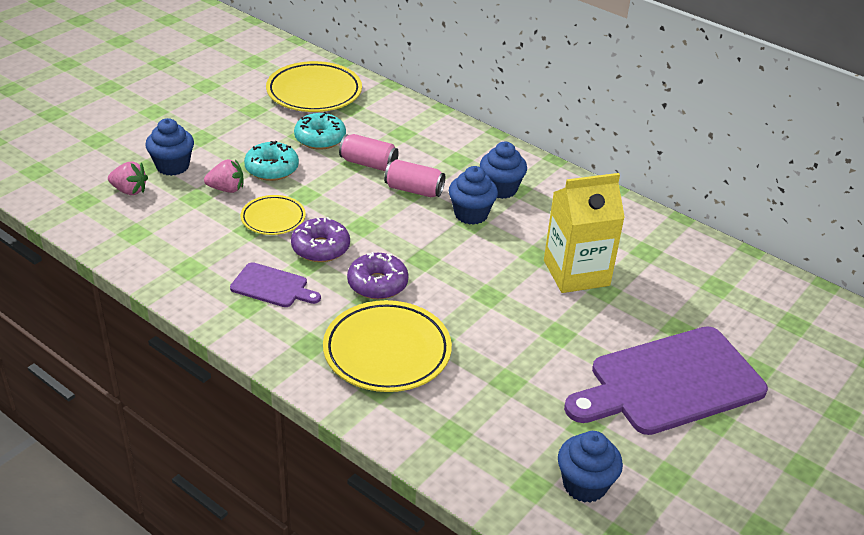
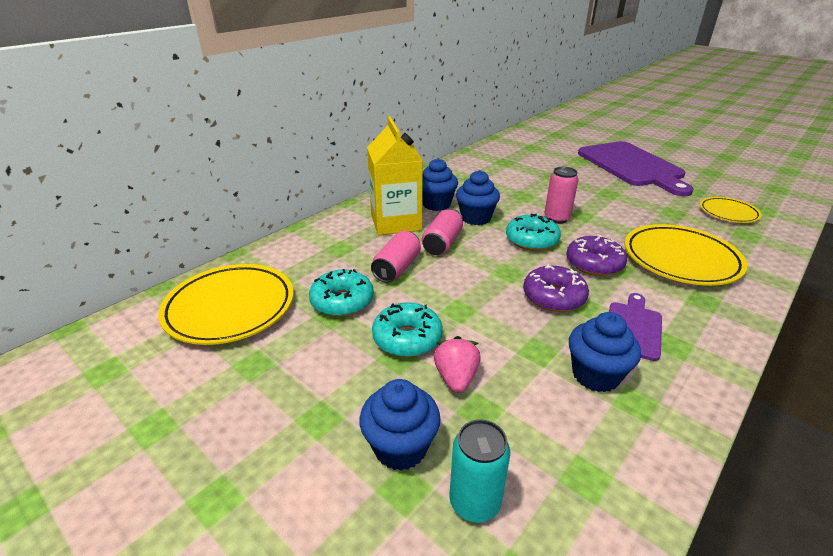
camera: 85 degrees left, 5 degrees down
(129, 190) = (474, 502): pink strawberry -> turquoise can
(273, 218) = (511, 332): yellow plate -> yellow plate (728, 213)
(424, 248) = (531, 240): none -> turquoise donut
(477, 274) = (556, 218): none -> pink can
(576, 273) = (538, 184): yellow carton -> yellow carton (396, 222)
(584, 485) = (744, 194): blue cupcake -> blue cupcake (595, 375)

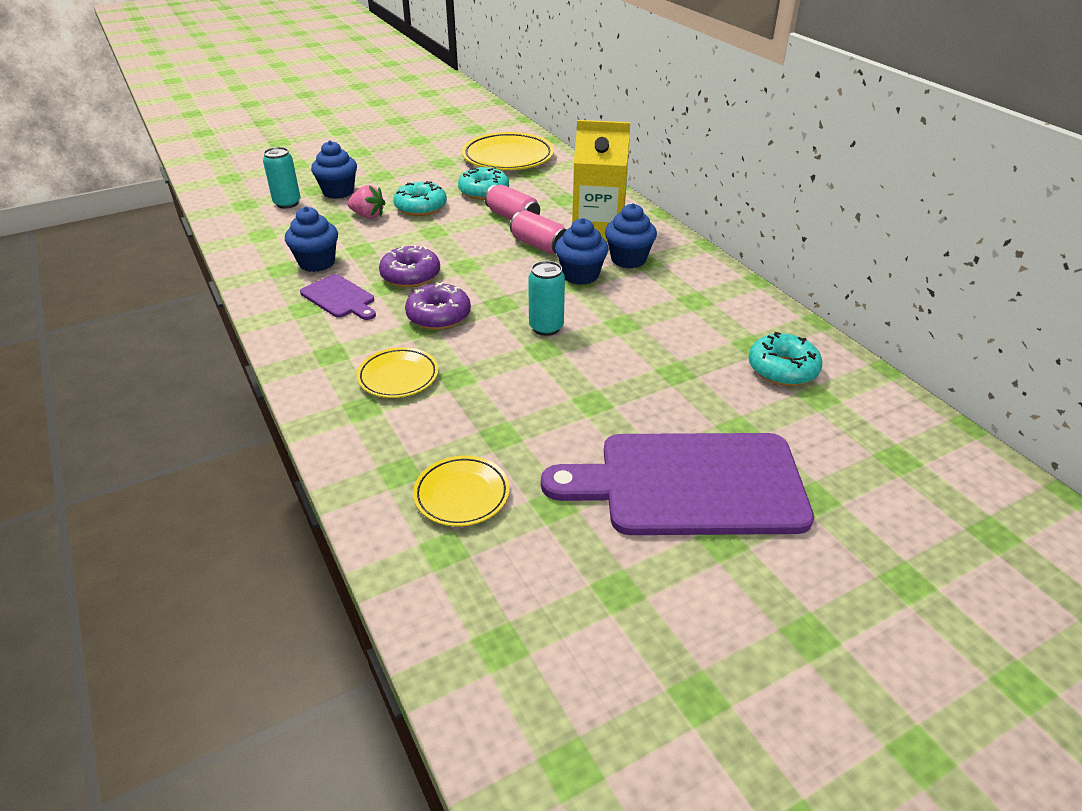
camera: 110 degrees right, 5 degrees up
(531, 240) = (509, 295): turquoise donut -> turquoise donut (782, 369)
(556, 218) = (546, 328): pink can -> turquoise can
(680, 260) = (398, 377): yellow plate -> yellow plate, size x0.58

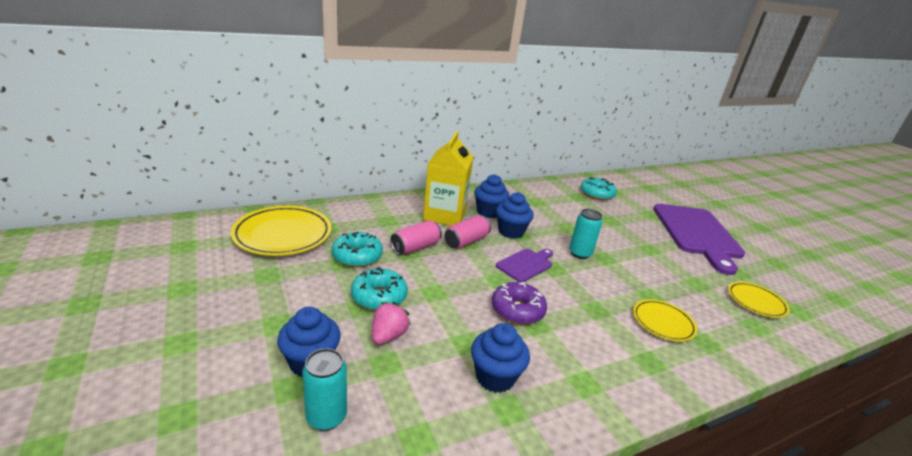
camera: 90 degrees left, 10 degrees down
(339, 298) = (562, 357): purple cutting board -> purple cutting board (526, 264)
(438, 316) = (577, 298): purple donut -> none

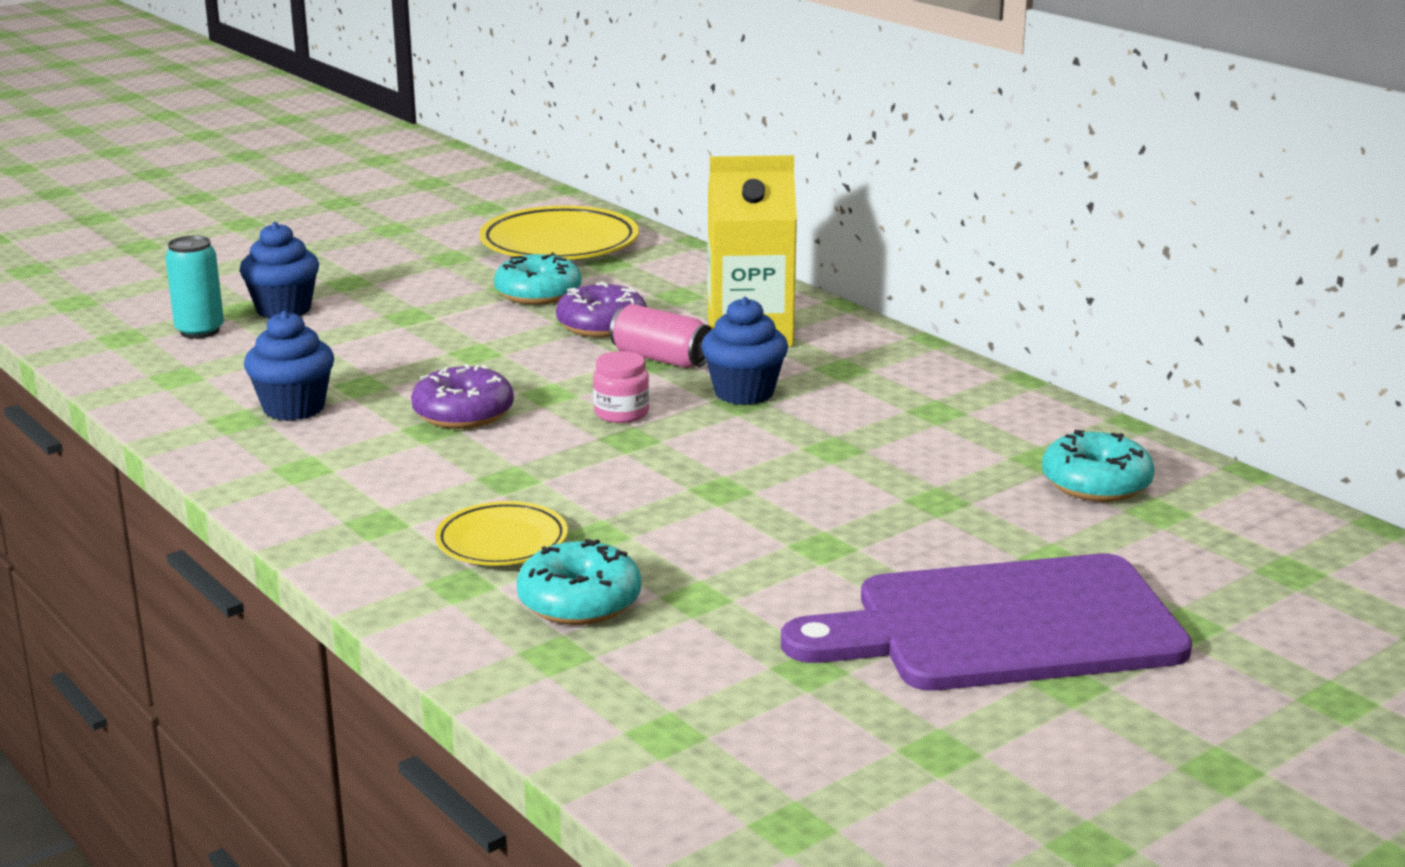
camera: 80 degrees right, 5 degrees down
(379, 297) = (439, 321): turquoise donut -> turquoise donut (579, 601)
(388, 336) = (352, 339): pink strawberry -> none
(415, 247) = (601, 325): pink can -> purple donut
(488, 212) = (813, 367): blue cupcake -> none
(526, 264) = (621, 413): purple cutting board -> pink jar
(580, 253) = (715, 462): turquoise can -> none
(756, 302) = (665, 670): yellow plate -> none

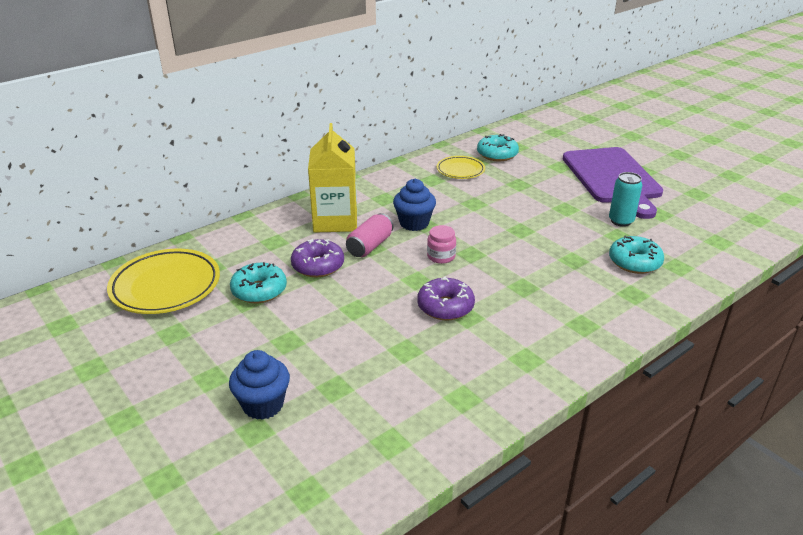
camera: 90 degrees left, 10 degrees up
(200, 331) = (301, 446): turquoise can -> turquoise can (621, 221)
(294, 408) = (442, 374): blue cupcake -> none
(502, 542) = (589, 285): yellow plate -> yellow plate (460, 170)

